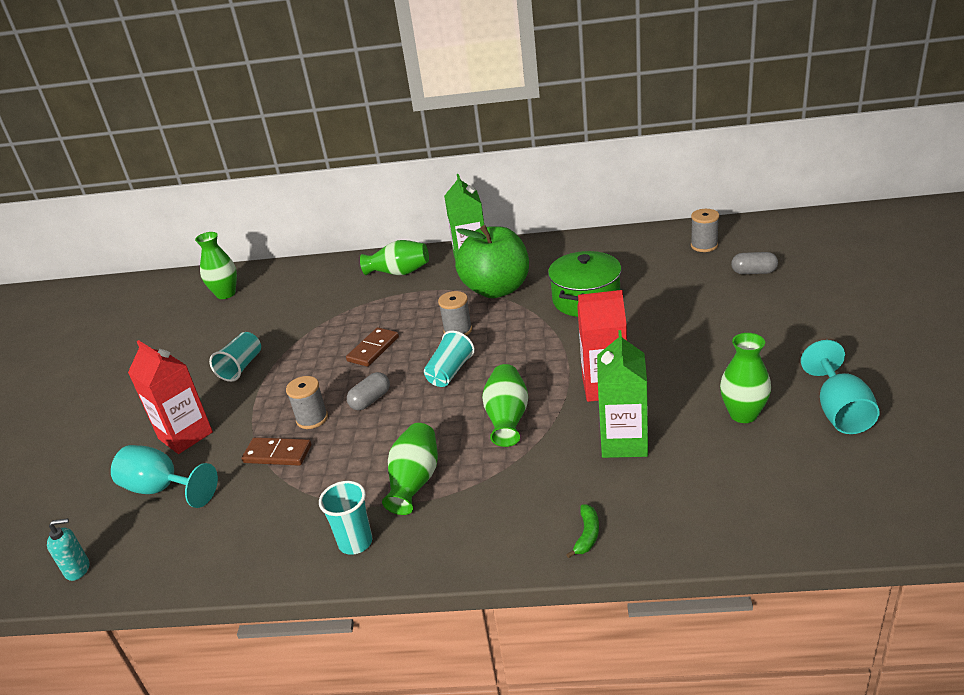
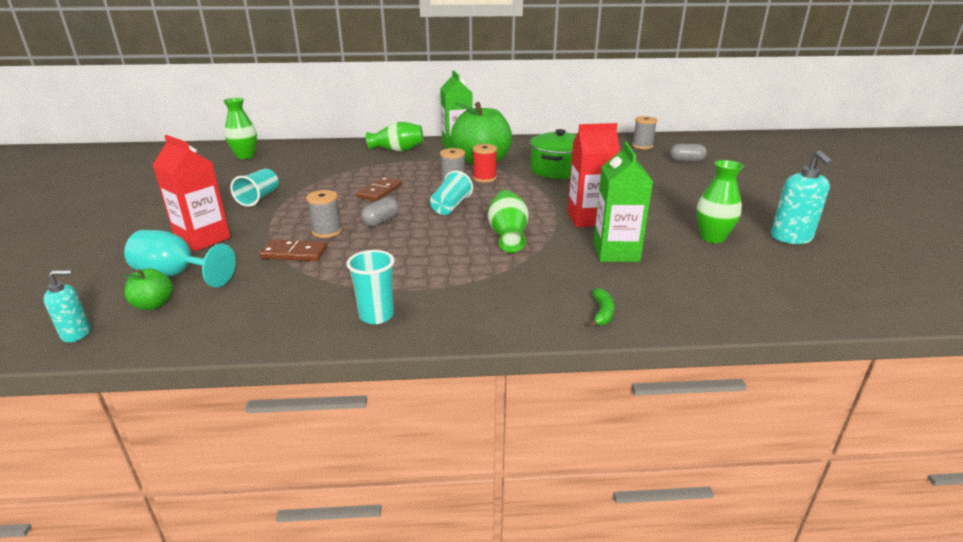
camera: 10 degrees left, 5 degrees down
(143, 531) = (153, 305): none -> green apple
(414, 481) = (429, 274): green vase -> none
(495, 319) = (484, 178): none -> red spool
(840, 411) = (791, 238): turquoise goblet -> turquoise soap dispenser

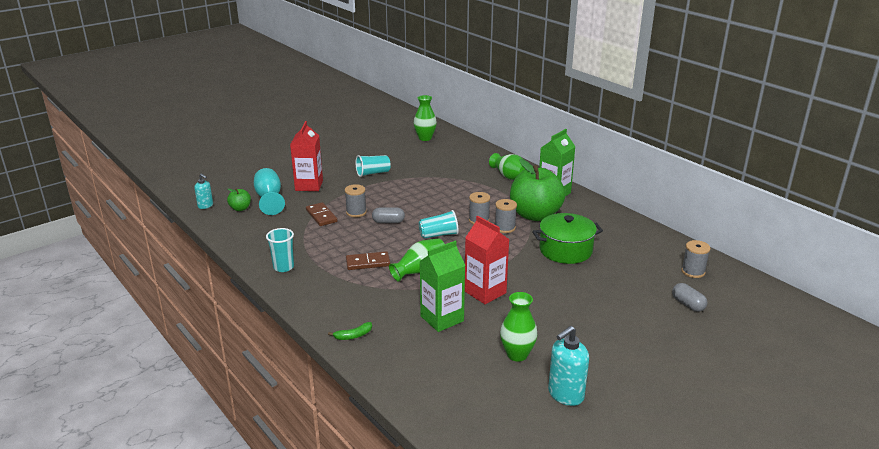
camera: 55 degrees right, 0 degrees up
(380, 191) = (430, 202): brown domino -> brown domino (368, 263)
(484, 178) = (505, 228): red spool -> grey spool

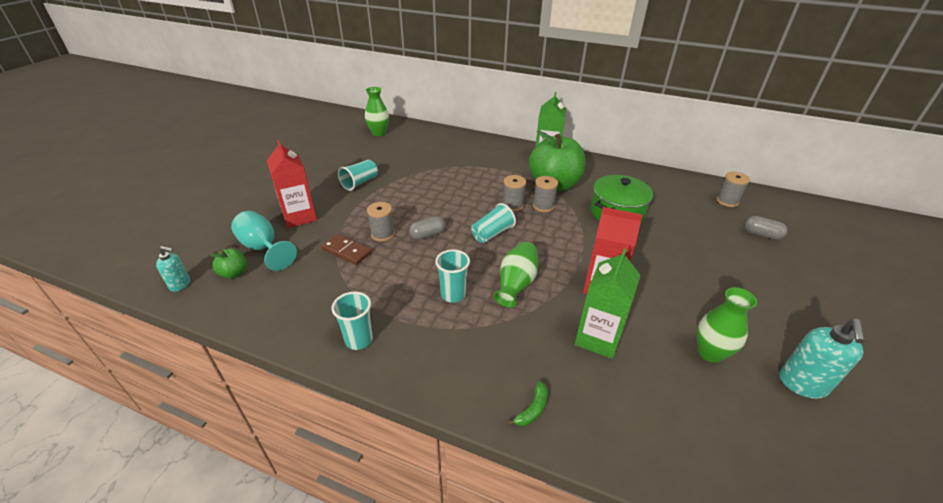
camera: 30 degrees left, 10 degrees up
(368, 263) = (453, 294): brown domino -> turquoise cup
(510, 177) = (493, 152): green vase -> none

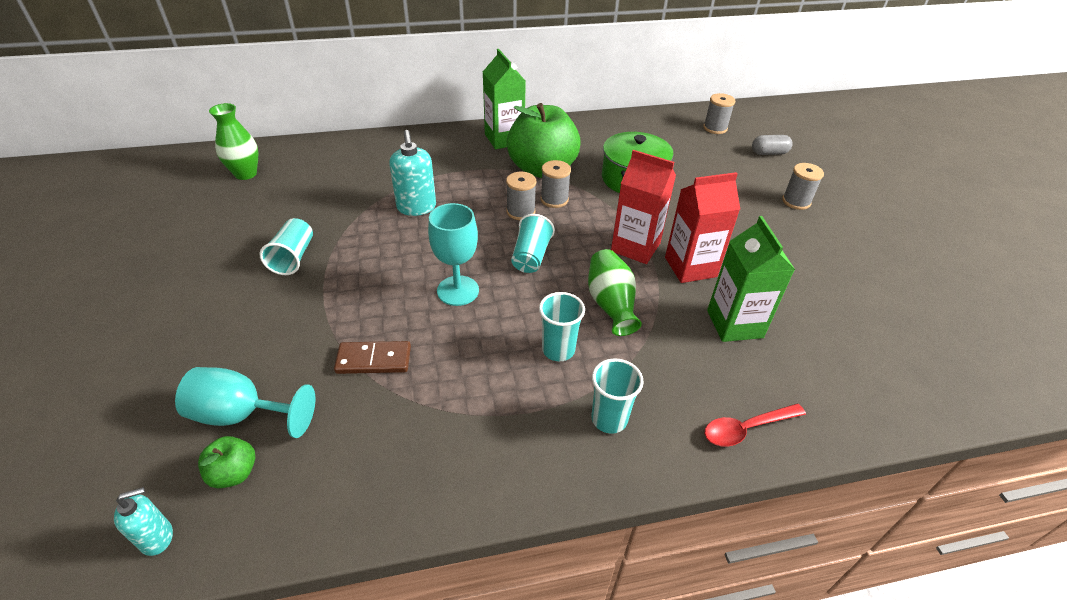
camera: 35 degrees left, 5 degrees up
(299, 217) = (251, 344): red carton -> red carton (635, 247)
(359, 340) = (506, 462): turquoise cup -> turquoise cup (609, 419)
(382, 234) = (399, 315): grey spool -> grey spool (796, 201)
(427, 235) = (458, 291): grey capsule -> turquoise goblet
(532, 409) = (746, 429): green banana -> red spoon
(710, 353) = (827, 290): green vase -> none
(802, 384) = (905, 283): turquoise soap dispenser -> turquoise soap dispenser (416, 207)

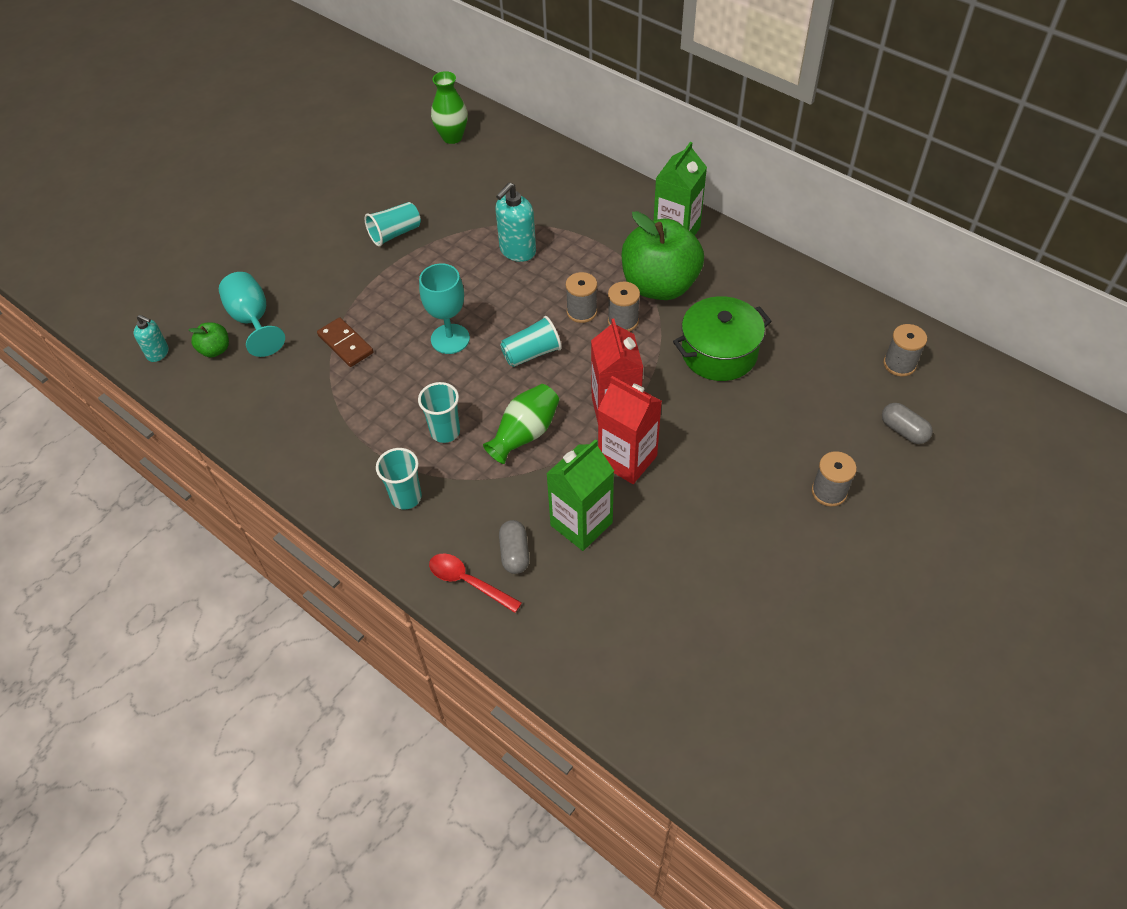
camera: 55 degrees right, 10 degrees up
(736, 379) = (514, 553): none -> grey capsule

